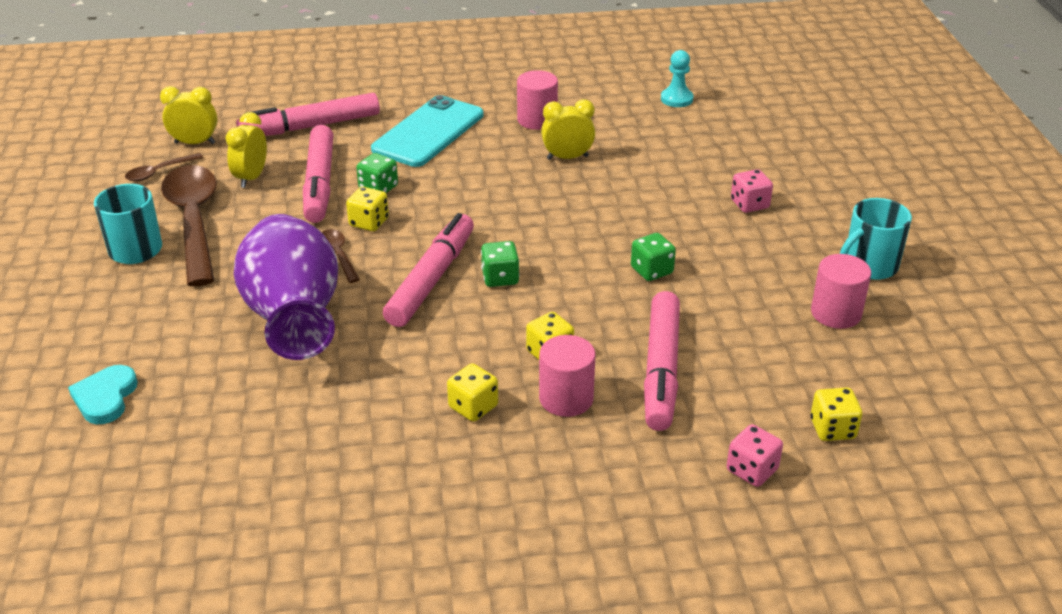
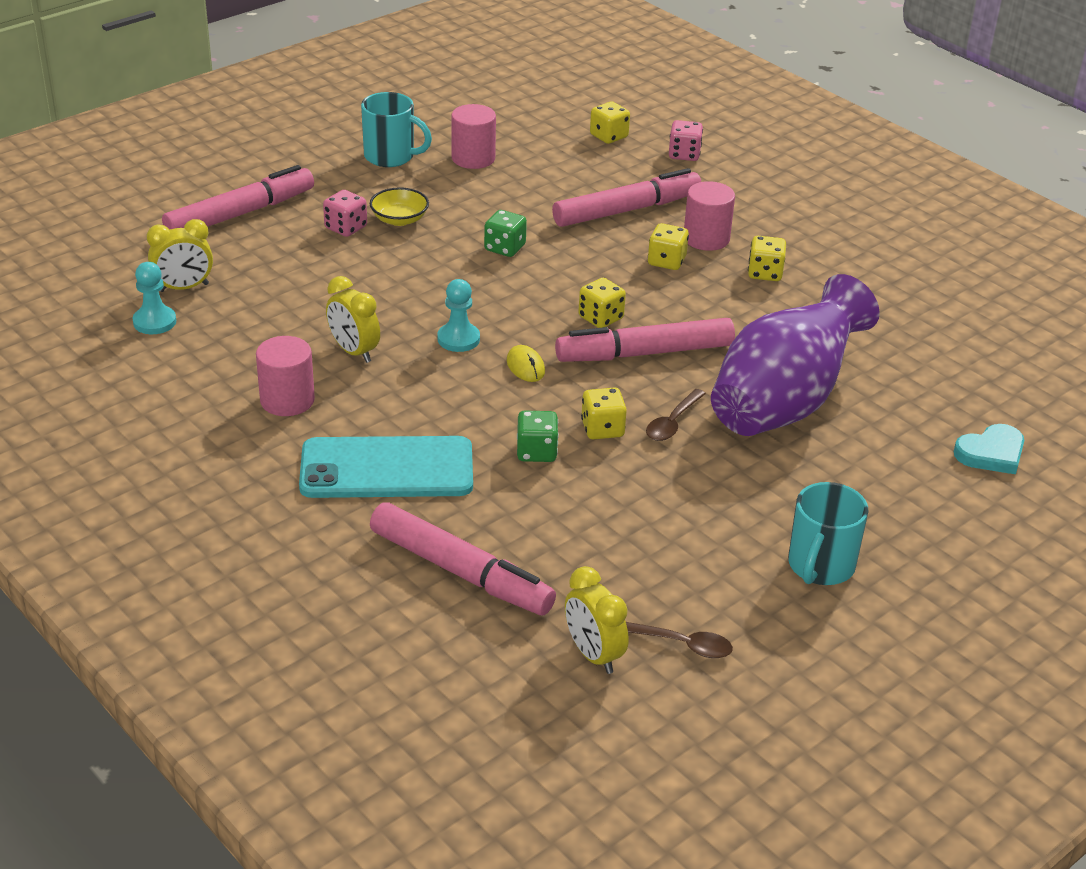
camera: 125 degrees left, 0 degrees up
(194, 222) = (733, 551): brown spoon -> none
(251, 178) = (613, 557): yellow clock -> yellow clock (184, 288)
(319, 183) = (570, 499): pink marker -> pink marker (240, 214)
(475, 218) = (525, 366): none -> yellow mouse
(500, 278) = (600, 318): green dice -> yellow dice
(539, 203) = (458, 339): none -> turquoise pawn
(744, 234) = (399, 219): none -> yellow bowl

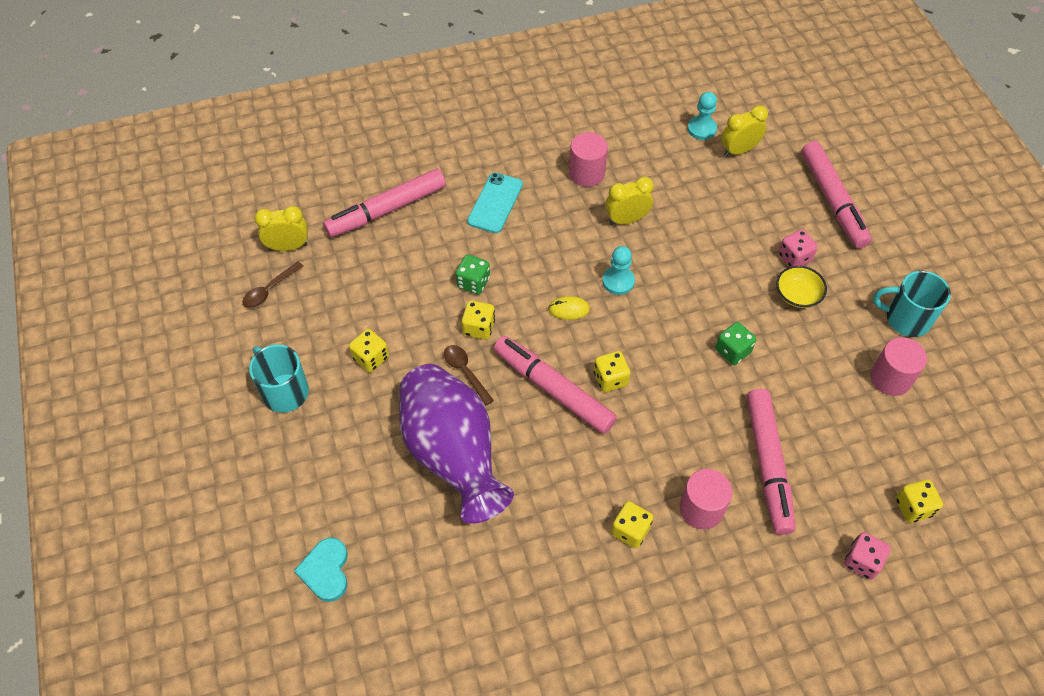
camera: 115 degrees right, 20 degrees up
(184, 288) = (739, 150): yellow clock -> yellow clock turned 60 degrees clockwise
(387, 468) = (495, 203): turquoise phone -> turquoise phone, size x0.64
(391, 157) = (906, 319): turquoise mug -> turquoise mug turned 60 degrees clockwise
(645, 353) = (553, 389): pink marker -> pink marker turned 60 degrees counterclockwise
(666, 261) = (675, 460): yellow dice -> yellow dice (371, 358)

